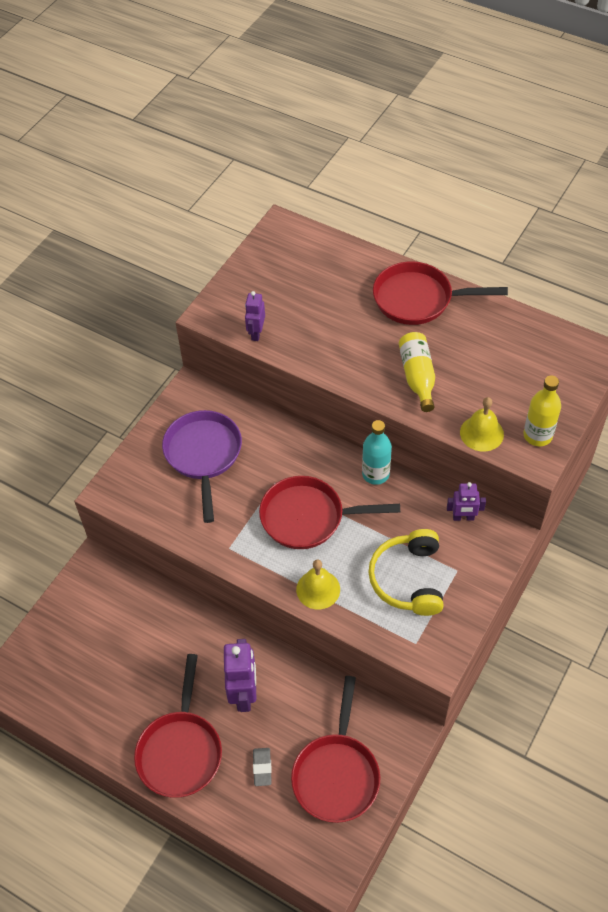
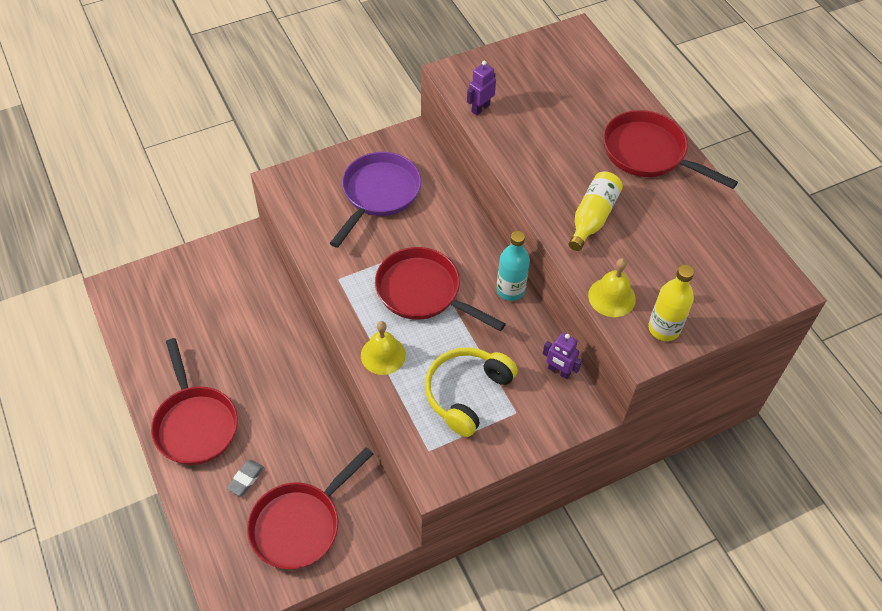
camera: 30 degrees right, 0 degrees up
(180, 751) = (195, 424): red pan -> red pan turned 60 degrees counterclockwise
(244, 694) = (279, 412): purple robot -> none

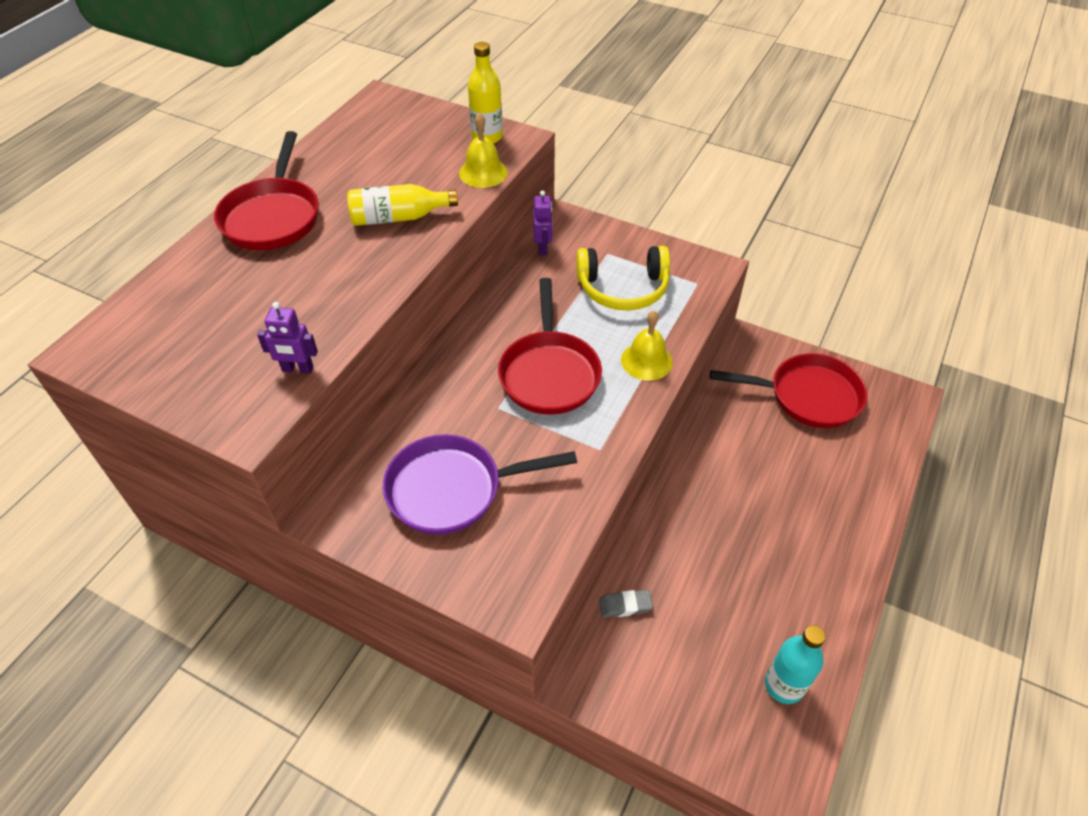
camera: 125 degrees left, 5 degrees down
(195, 424) = (825, 540): red pan -> none
(246, 479) = (820, 459): grey eraser -> grey eraser (625, 606)
(510, 290) = (486, 315): turquoise bottle -> turquoise bottle (784, 685)

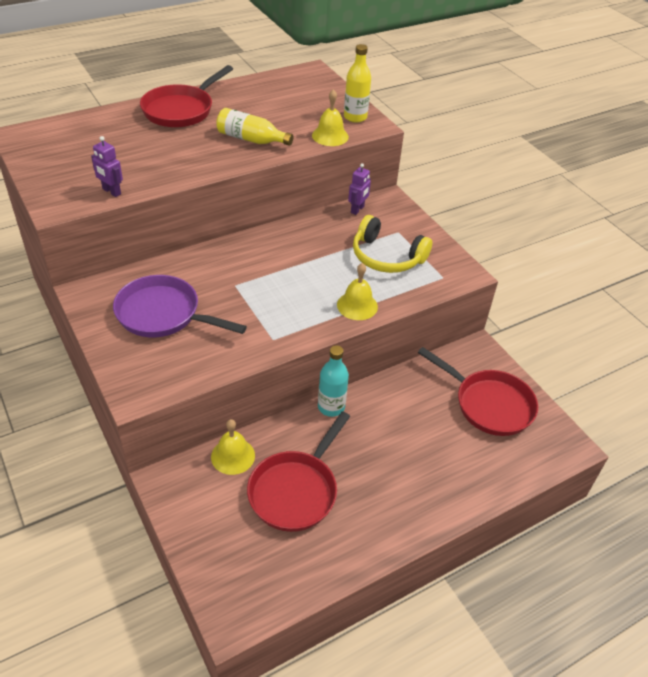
camera: 30 degrees right, 5 degrees down
(549, 373) = (286, 282): red pan -> red pan (296, 490)
(625, 606) = (233, 456): grey eraser -> yellow bell
(784, 685) = (289, 563): turquoise bottle -> turquoise bottle (331, 407)

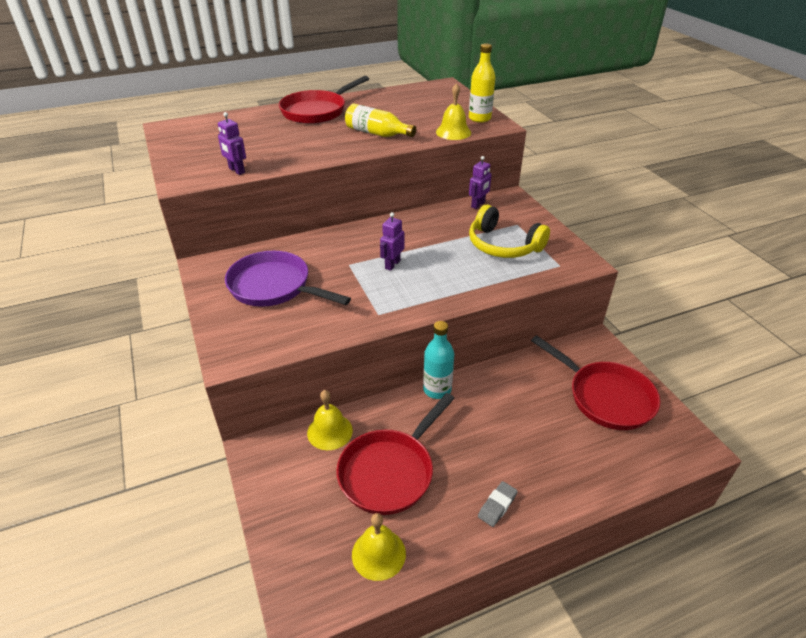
camera: 10 degrees right, 5 degrees down
(279, 283) = (392, 264): none -> purple robot
(357, 305) = (468, 287): yellow bell -> yellow bell (378, 554)
(397, 514) = (497, 506): none -> grey eraser

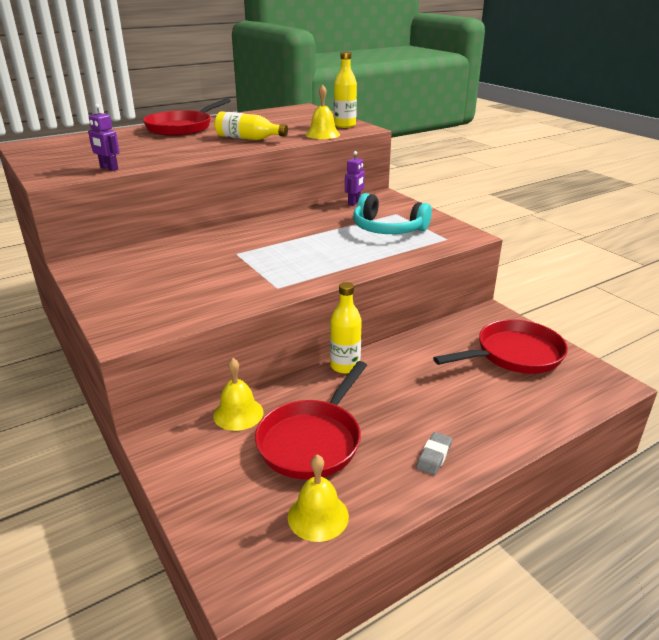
camera: 10 degrees left, 10 degrees down
(274, 287) = (160, 276): purple pan -> none
(392, 264) = (281, 250): purple robot -> none
(437, 390) = (345, 366): turquoise bottle -> yellow bottle
(503, 245) = (387, 229): yellow headphones -> turquoise headphones
(605, 397) = (514, 354): red pan -> red pan turned 60 degrees counterclockwise

